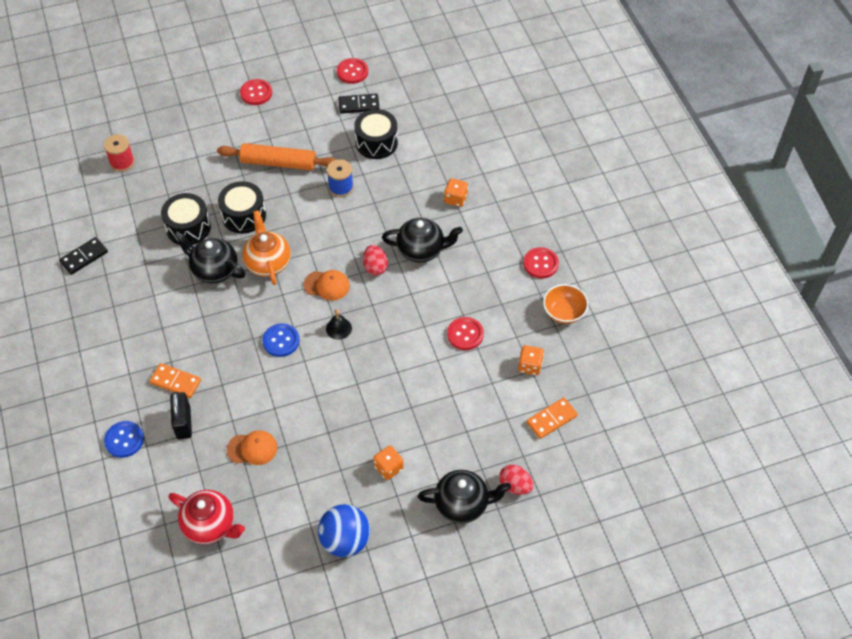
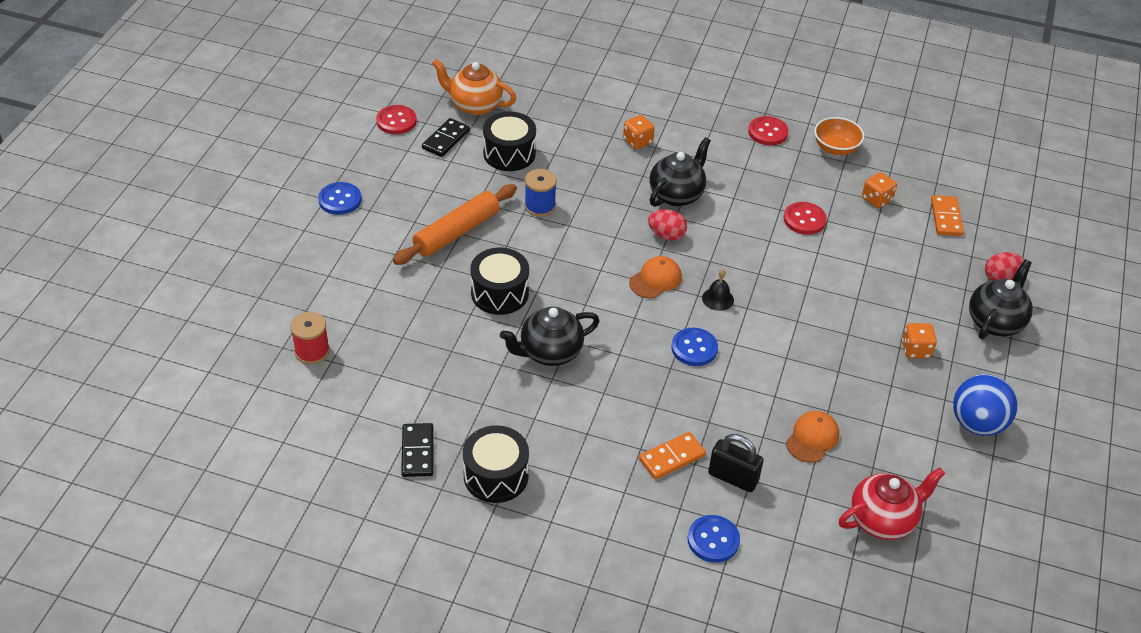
camera: 55 degrees left, 10 degrees down
(188, 227) = (469, 344): black drum -> black drum (496, 476)
(256, 93) = (340, 200): red button -> blue button
(268, 263) = (582, 307): orange teapot -> orange teapot (475, 105)

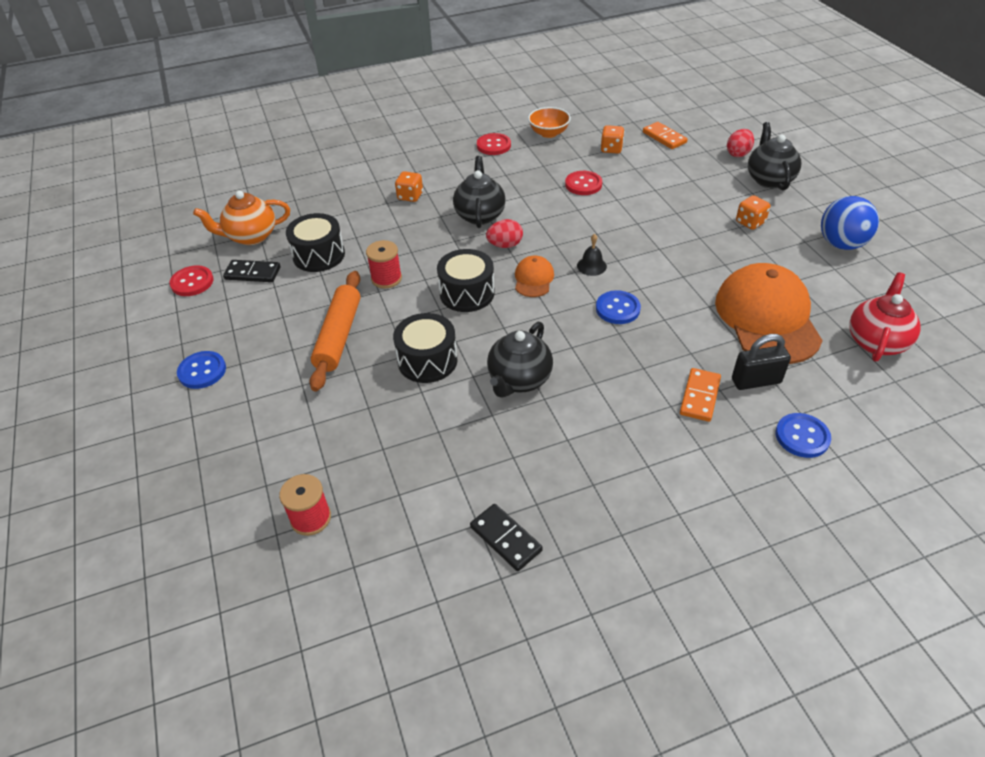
camera: 35 degrees left, 0 degrees up
(446, 139) = (253, 273): black domino -> black domino turned 75 degrees counterclockwise
(496, 476) = (593, 509): black drum -> black drum (467, 293)
(540, 206) = (386, 278): blue spool -> red spool
(812, 438) = (767, 318): orange cap -> orange cap, size x2.18

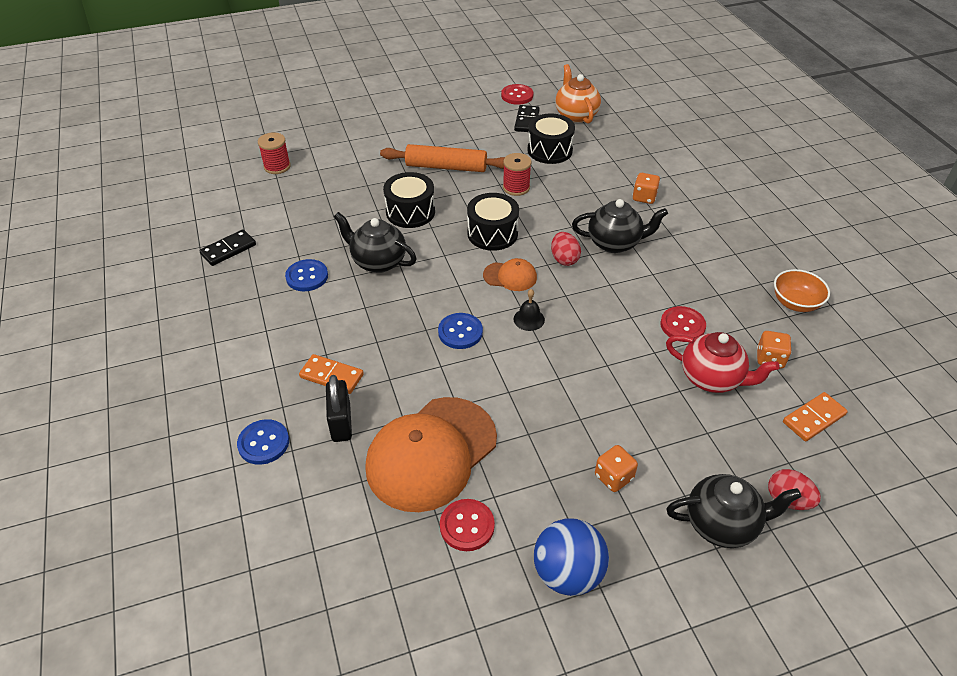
camera: 90 degrees right, 0 degrees up
(202, 371) = (419, 111): blue button -> blue button (307, 276)
(493, 145) = (754, 256): red button -> red button (467, 526)
(767, 318) = (431, 453): orange cap -> orange cap turned 135 degrees clockwise
(876, 341) = (377, 552): red teapot -> red teapot (712, 378)

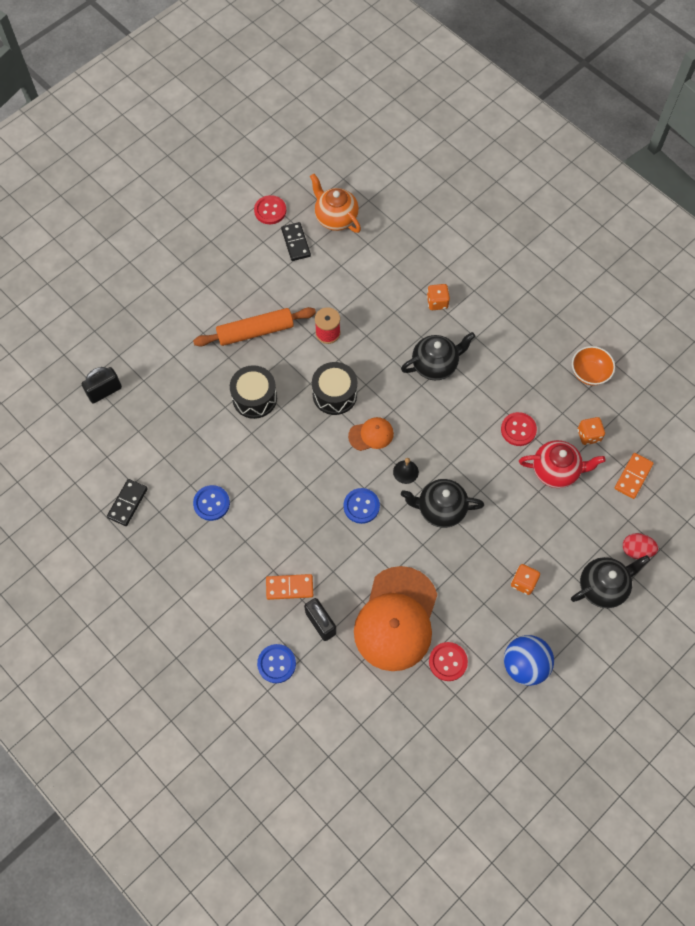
camera: 25 degrees left, 20 degrees up
(277, 166) = (104, 391): red spool -> black padlock
(378, 262) = (259, 463): black teapot -> black teapot (440, 509)
(549, 150) = (334, 275): black drum -> none
(564, 259) = (404, 399): red egg -> none

